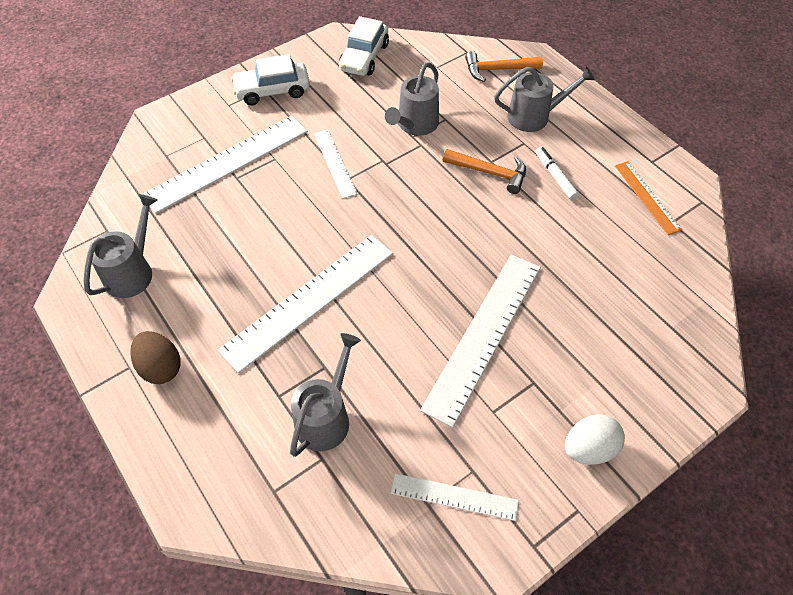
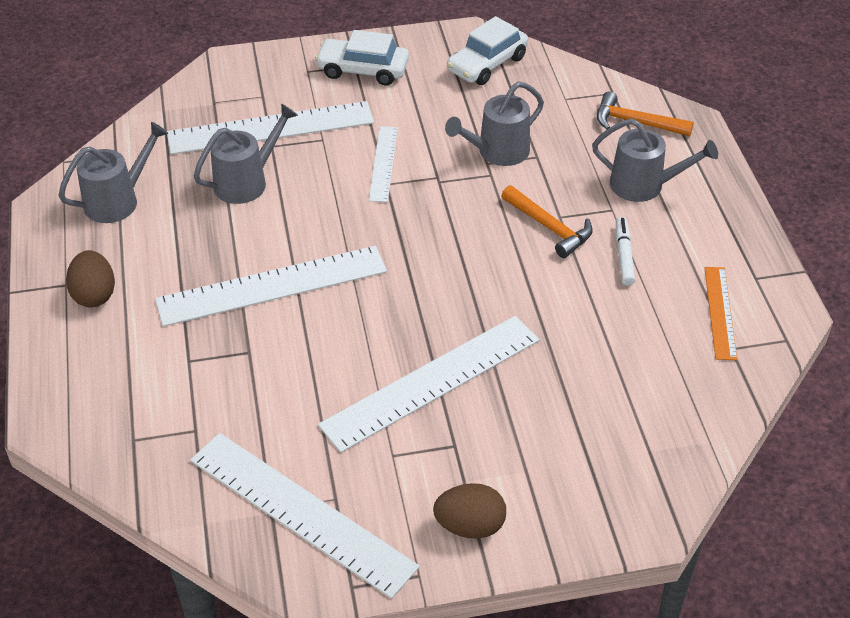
camera: 25 degrees right, 10 degrees down
(326, 417) = (221, 396): grey watering can -> grey watering can (246, 182)
(454, 497) = (301, 512): white ruler -> white ruler, size x1.87
(588, 448) = (470, 526): white egg -> brown egg

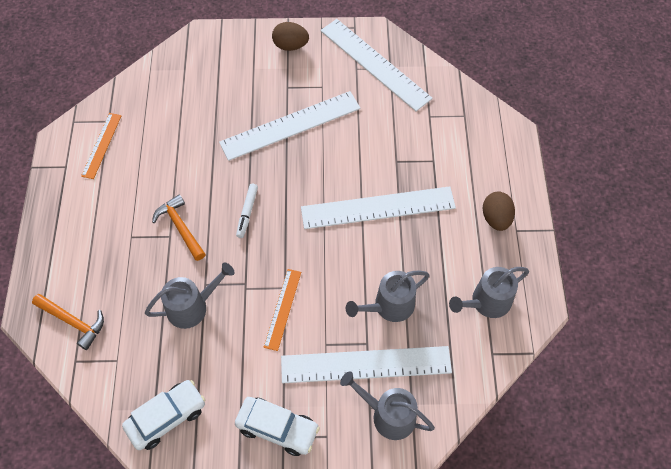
camera: 170 degrees left, 15 degrees up
(383, 163) = (282, 309): white ruler -> orange ruler
(623, 256) = (141, 196): white marker -> white marker (247, 212)
(644, 185) = (98, 255): grey watering can -> grey watering can (388, 415)

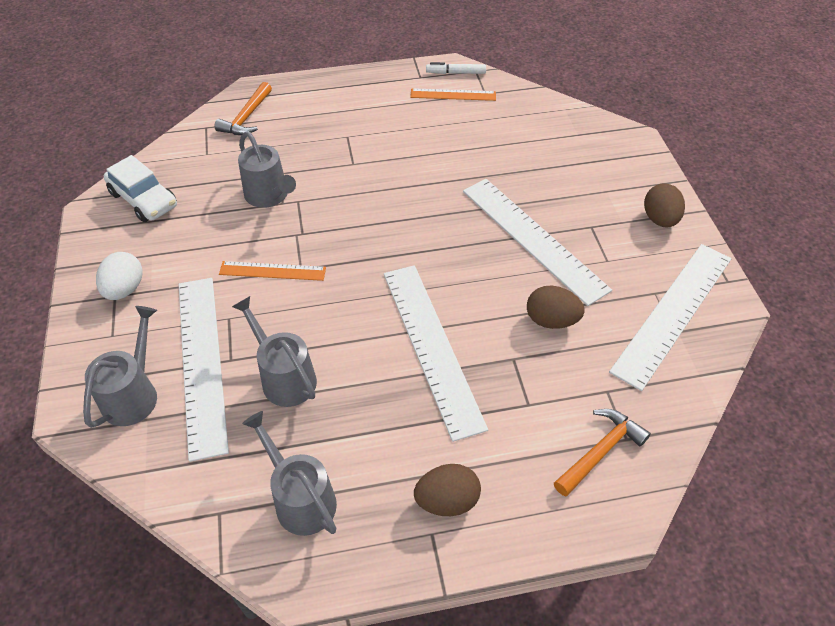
camera: 80 degrees right, 10 degrees down
(180, 227) = (365, 169): orange hammer -> orange hammer (600, 451)
(247, 212) = (396, 220): white marker -> white marker (456, 73)
(277, 428) = (125, 289): white car -> white egg
(368, 132) = (551, 320): none -> brown egg

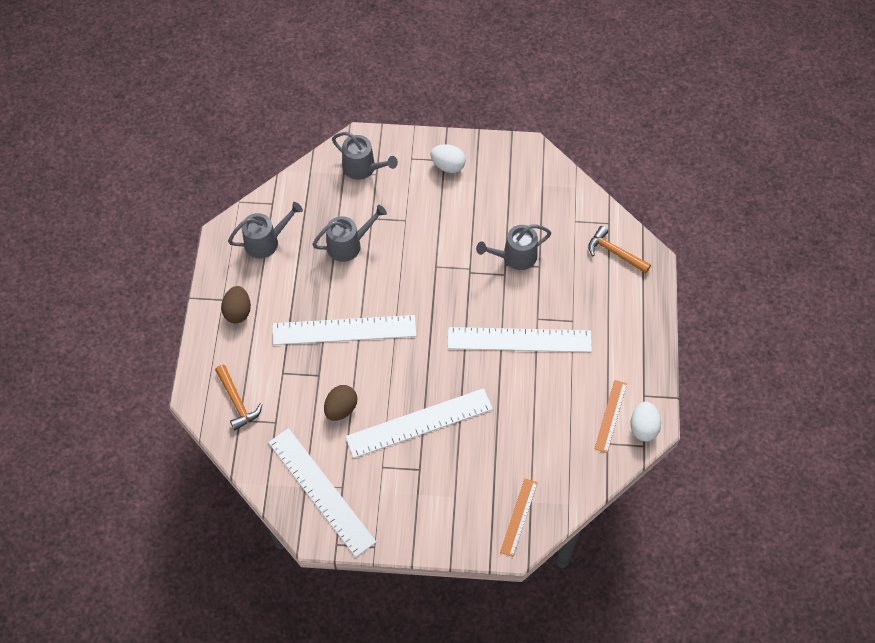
camera: 105 degrees right, 10 degrees up
(144, 199) = (532, 179): white car -> none
(201, 362) = (375, 203): white ruler -> white ruler (519, 340)
(272, 271) = (438, 249): orange ruler -> orange ruler (519, 517)
(456, 73) = (643, 427): white marker -> white egg
(659, 219) = (412, 524): brown egg -> none

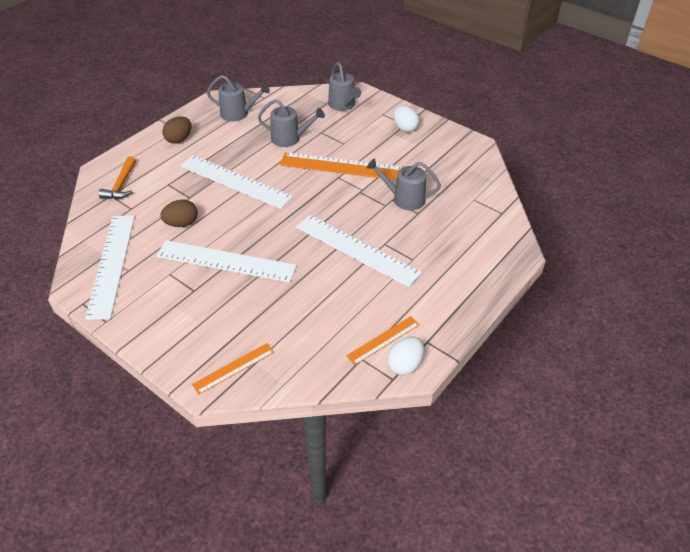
camera: 35 degrees right, 15 degrees down
(428, 251) = (342, 166): none -> orange ruler
(614, 252) = (490, 233): orange hammer -> none

